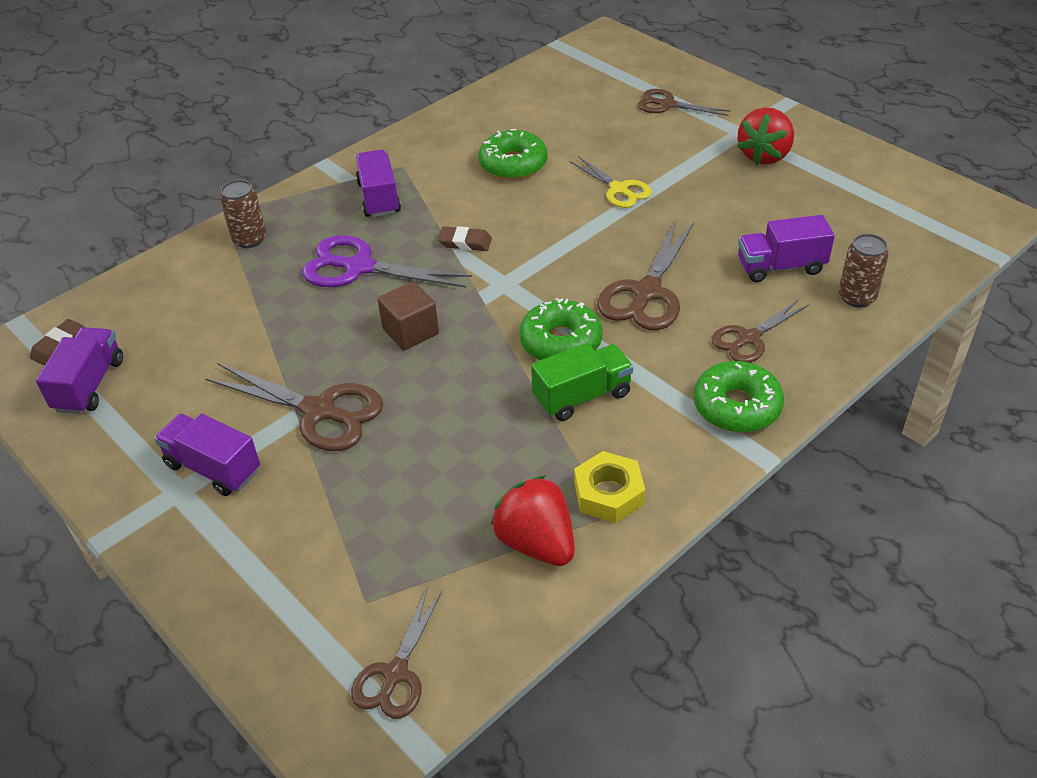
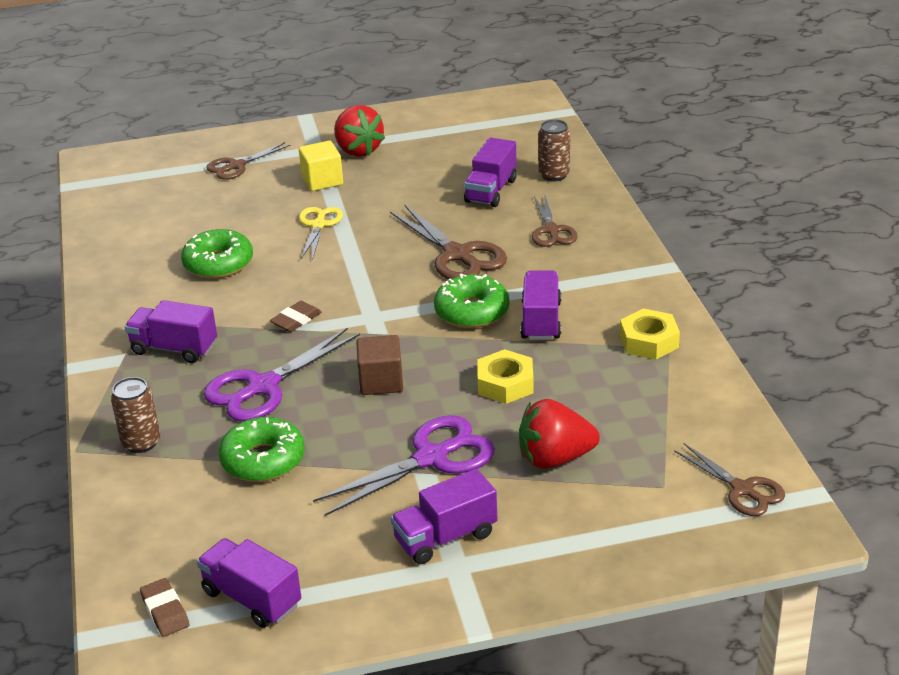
camera: 60 degrees left, 10 degrees down
(319, 411) = (431, 458): brown scissors -> purple scissors
(460, 414) = (505, 384): none -> yellow nut
(536, 543) = (669, 388): red strawberry -> red strawberry (555, 458)
(582, 396) = (541, 321): green truck -> purple truck
(618, 189) = (318, 225): yellow scissors -> yellow scissors turned 75 degrees counterclockwise
(692, 159) = (322, 180): none -> yellow cube
(736, 406) = (613, 260): green donut -> green donut (263, 460)

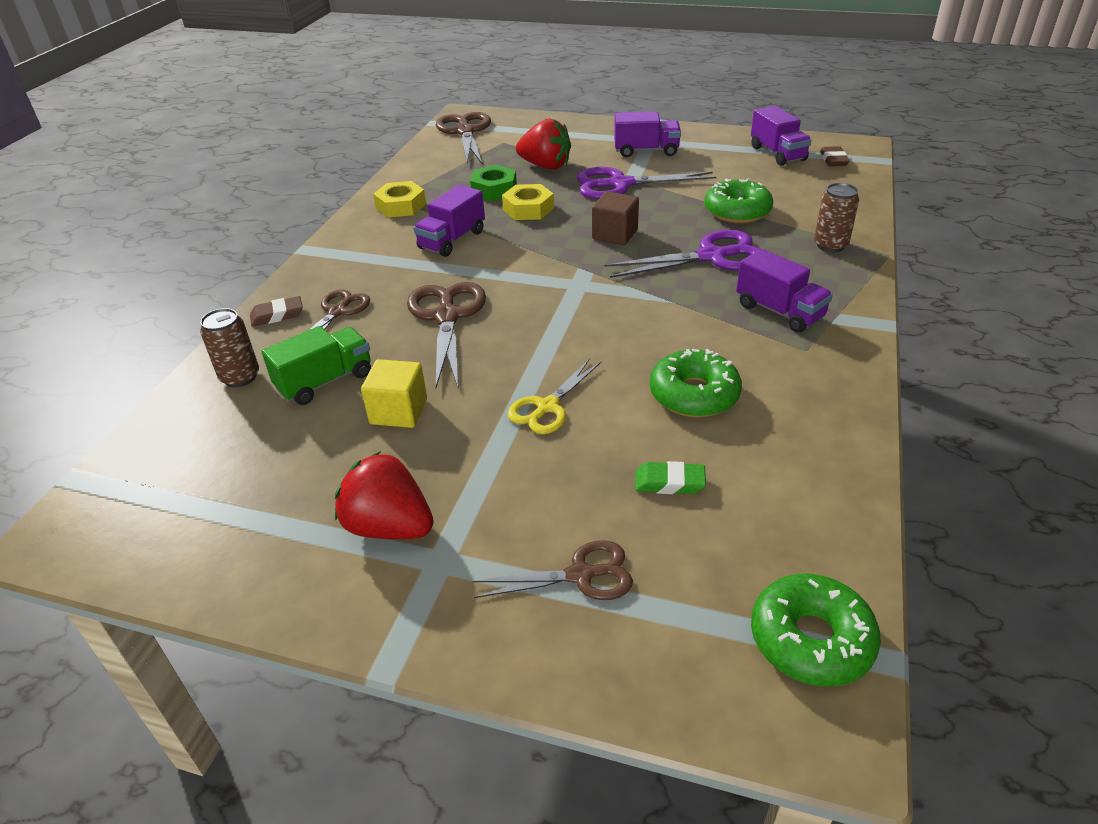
camera: 150 degrees left, 5 degrees up
(210, 214) = (669, 482): none -> green eraser
(296, 320) = (648, 302): brown eraser -> brown eraser (277, 315)
(322, 180) = (485, 483): yellow cube -> yellow cube (398, 411)
(358, 150) = (389, 526): red strawberry -> red strawberry turned 60 degrees counterclockwise
(472, 311) = (494, 263): green donut -> green donut (811, 639)
(491, 191) = (325, 381): purple truck -> green truck
(575, 398) = (494, 189): none -> green nut
(742, 489) = (465, 132): brown scissors -> brown scissors, size x1.58

